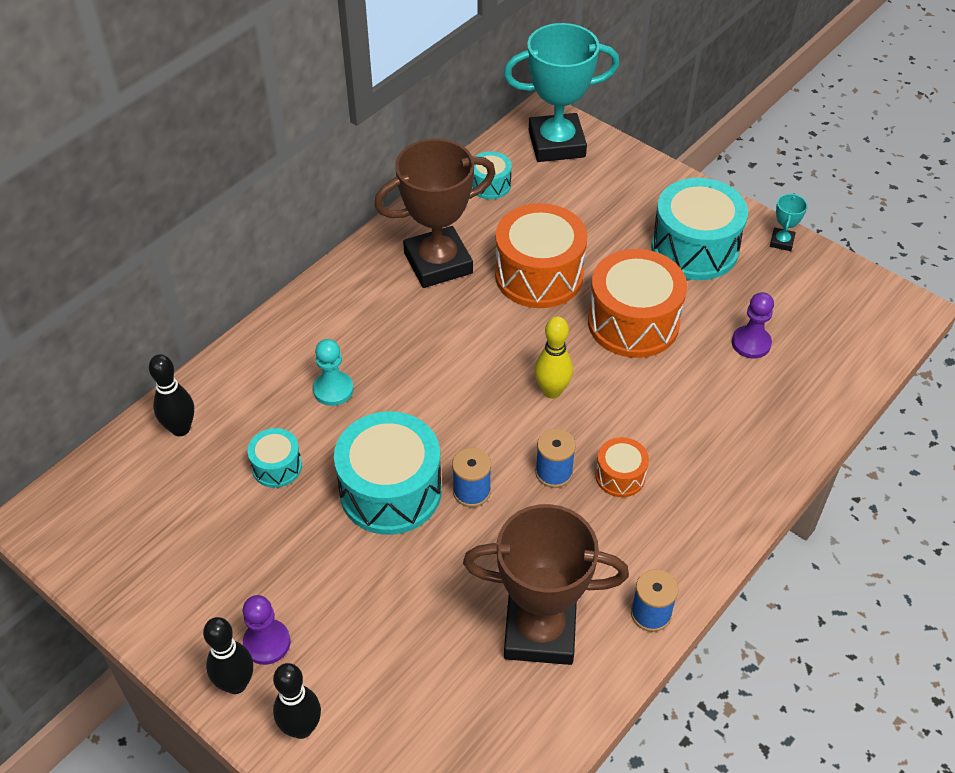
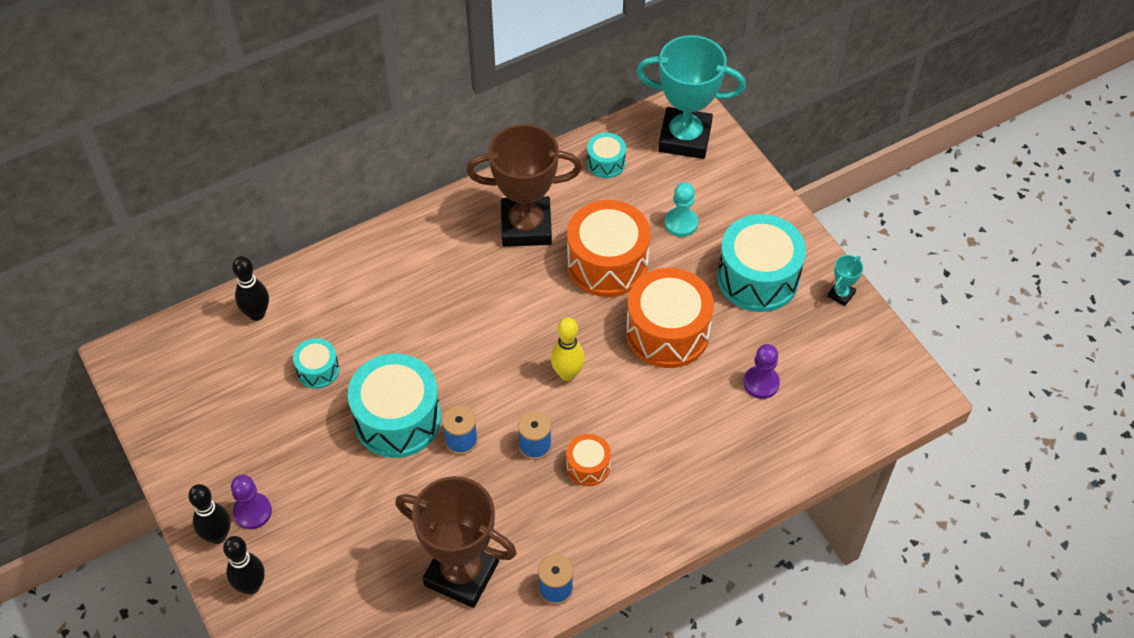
camera: 20 degrees right, 5 degrees up
(333, 389) = (389, 317): turquoise pawn -> turquoise pawn (681, 223)

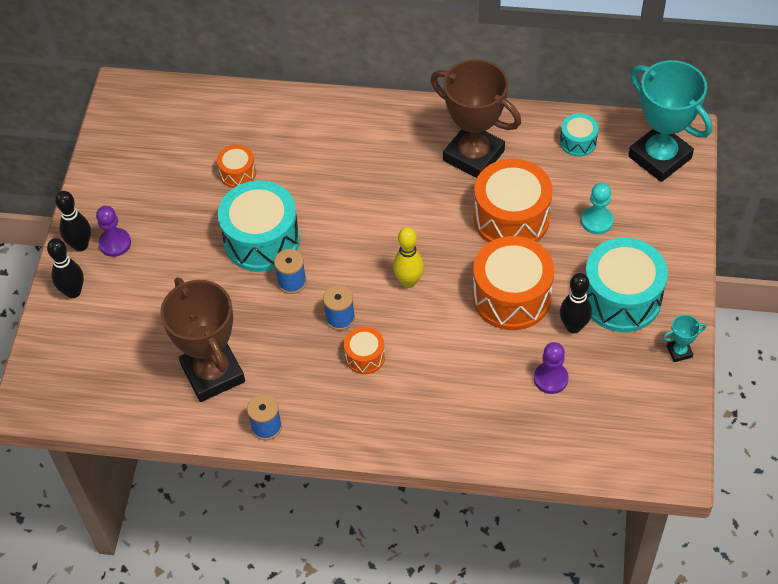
camera: 40 degrees right, 0 degrees up
(257, 314) = (231, 110): black bowling pin -> black bowling pin (573, 326)
(318, 370) = (238, 173): turquoise drum -> orange drum

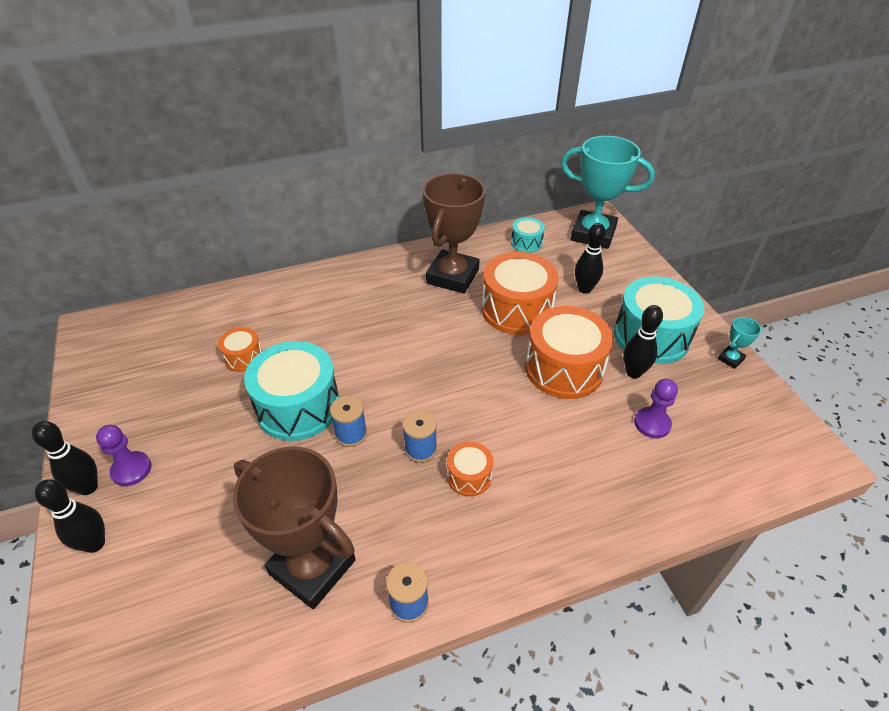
camera: 30 degrees left, 10 degrees down
(409, 281) = (465, 390): yellow bowling pin -> none
(473, 156) = (452, 276): brown trophy -> brown trophy turned 75 degrees counterclockwise
(597, 221) = (584, 289): turquoise pawn -> black bowling pin

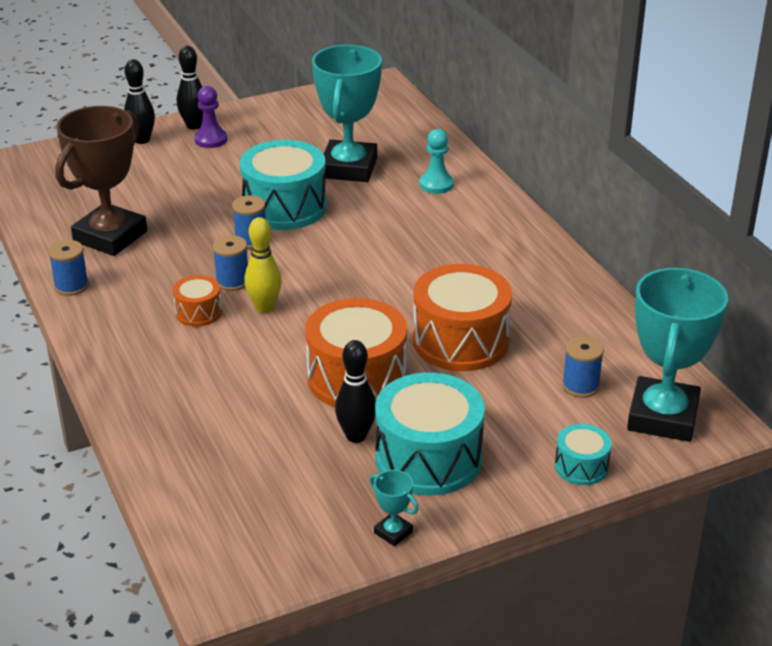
camera: 85 degrees right, 10 degrees down
(243, 357) = (348, 168): orange drum -> turquoise trophy
(294, 304) = (436, 184): none -> turquoise pawn
(452, 276) = (516, 288): brown trophy -> none
(465, 425) = (264, 307): none -> yellow bowling pin
(526, 243) = (614, 349): turquoise drum -> turquoise drum (581, 466)
(566, 261) = (580, 386): none -> blue spool
(584, 289) = (519, 401): black bowling pin -> none
(652, 424) = (271, 444): purple pawn -> none

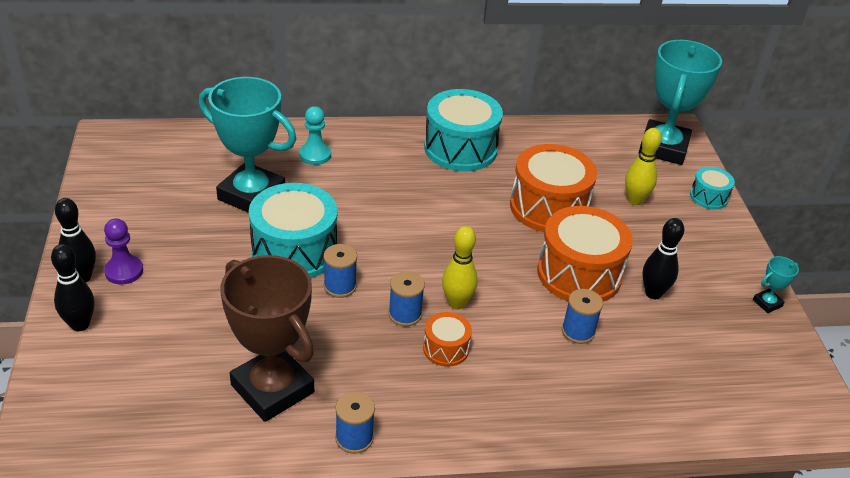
camera: 75 degrees left, 5 degrees up
(428, 458) = (687, 263): turquoise drum -> turquoise drum (460, 148)
(524, 404) = (635, 200): none -> yellow bowling pin
(580, 386) = (621, 170): blue spool -> blue spool (578, 331)
(662, 417) = (663, 148): turquoise trophy -> turquoise trophy turned 75 degrees clockwise

